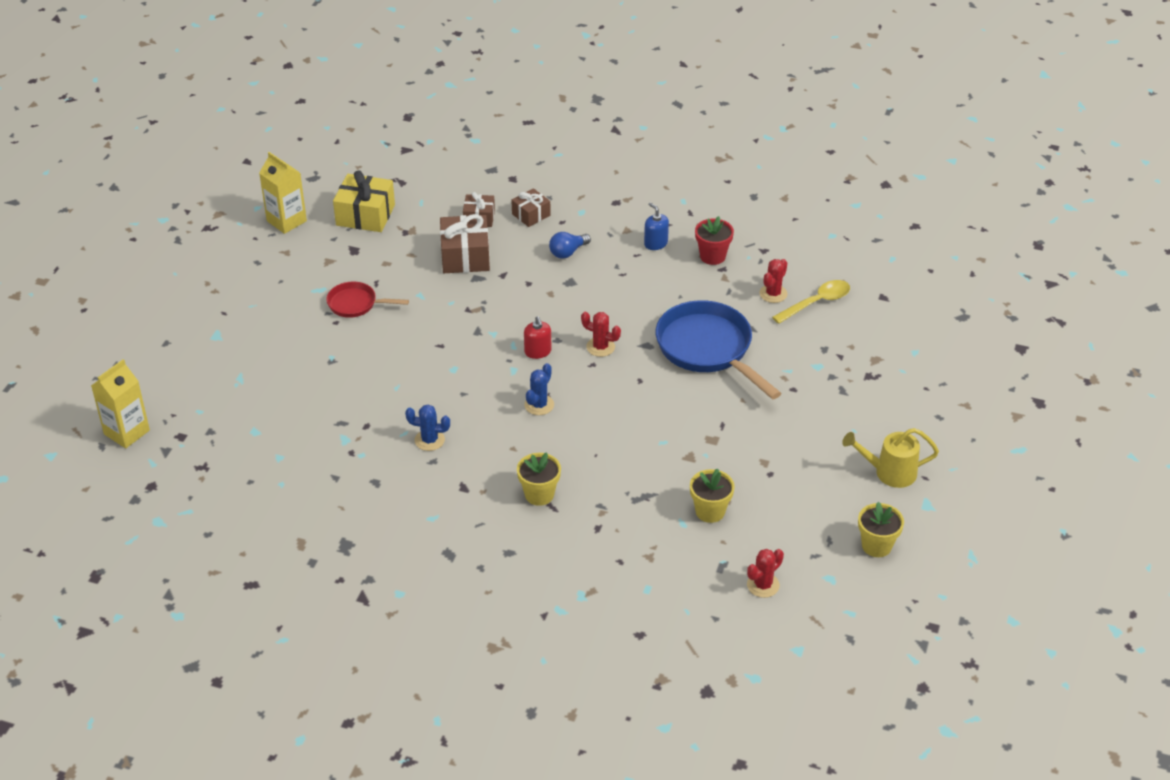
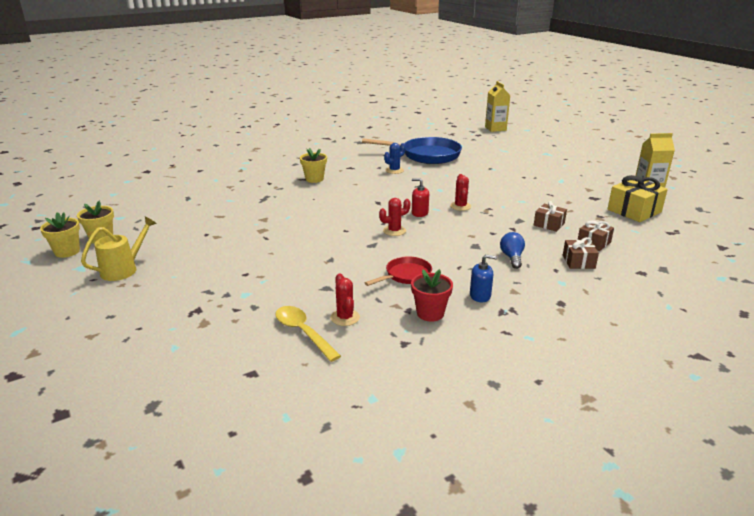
camera: 130 degrees right, 15 degrees down
(356, 304) = (534, 185): red pan -> red pan (405, 275)
(465, 256) = (549, 224): brown gift -> brown gift, size x0.60
(539, 405) = (375, 199): blue cactus -> none
(708, 349) = (333, 263): blue pan -> blue pan (426, 155)
(710, 511) = (221, 209): yellow flower pot -> yellow flower pot (67, 252)
(763, 585) = (157, 202): red cactus -> red cactus (460, 206)
(816, 303) = (303, 332): yellow spoon -> yellow spoon turned 135 degrees clockwise

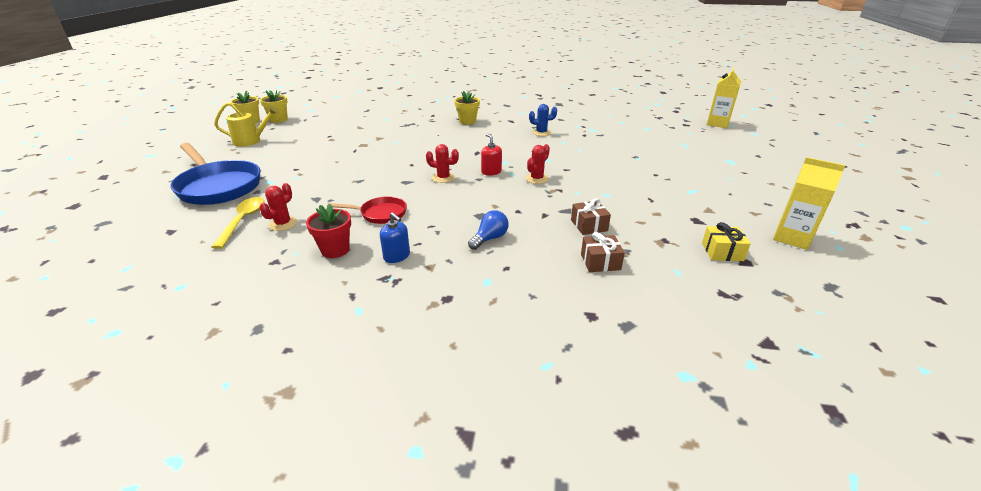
camera: 40 degrees right, 5 degrees up
(426, 155) = (595, 129): blue pan -> blue pan (218, 186)
(578, 262) = (544, 271): brown gift -> none
(634, 211) = (722, 252): yellow gift -> yellow gift, size x0.60

